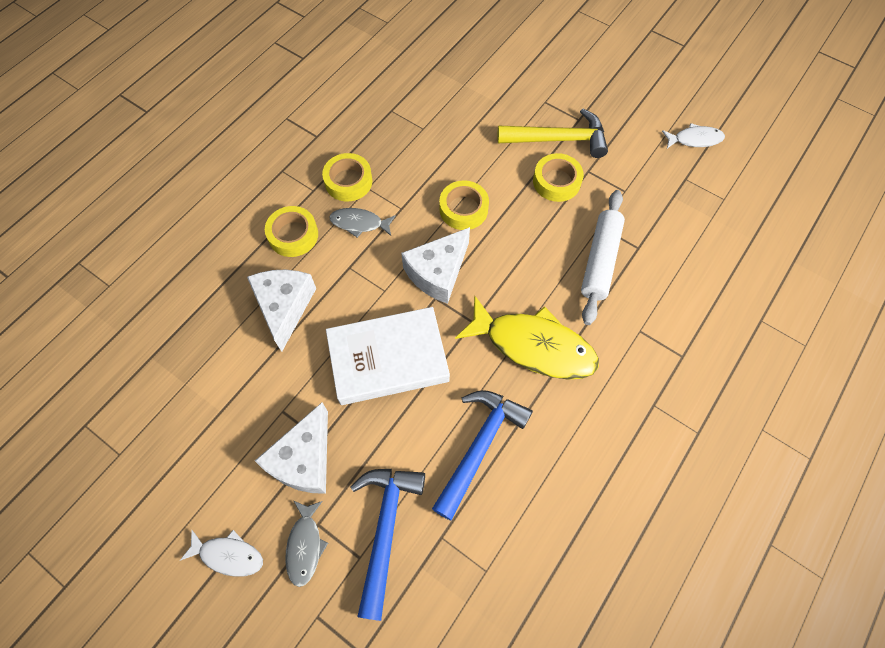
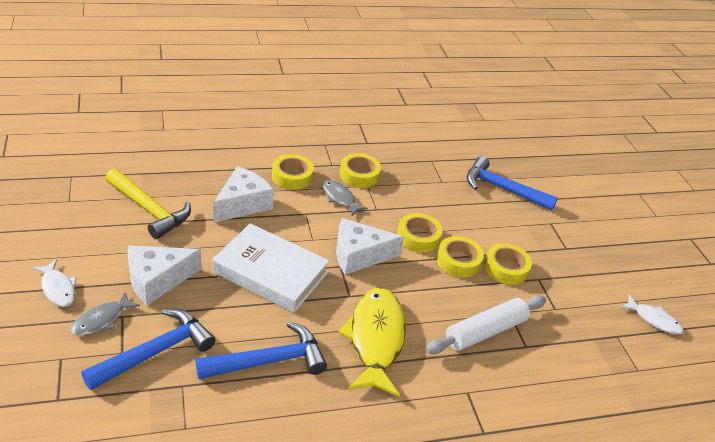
camera: 35 degrees right, 25 degrees down
(476, 95) = (502, 189): none -> blue hammer
(516, 207) = (458, 261): none -> yellow tape
(533, 345) = (375, 339): yellow fish -> yellow fish turned 150 degrees counterclockwise
(558, 139) = (536, 248): yellow hammer -> yellow hammer (149, 210)

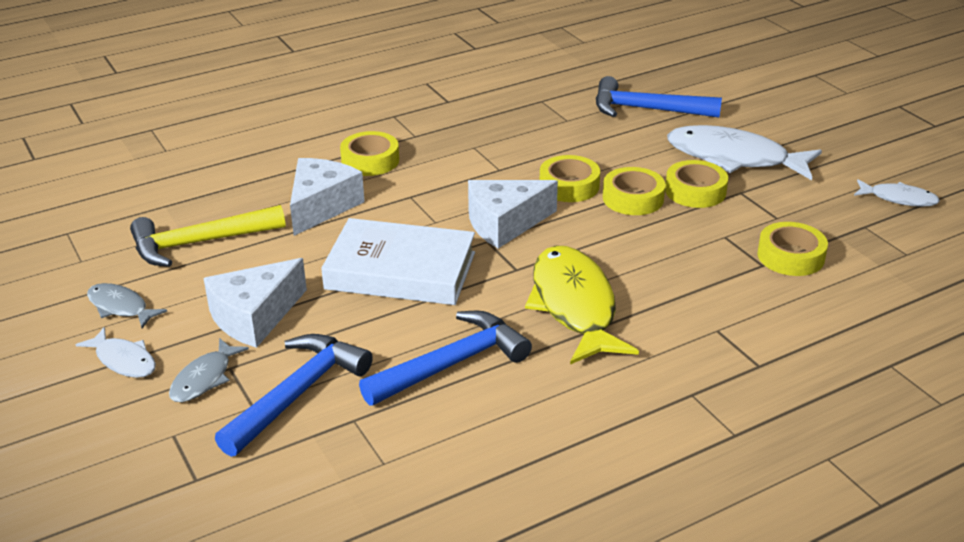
camera: 10 degrees left, 5 degrees down
(149, 210) = (199, 243): yellow hammer -> yellow hammer turned 135 degrees clockwise
(340, 198) = (446, 169): grey fish -> grey fish (120, 307)
(359, 175) = (457, 138): yellow tape -> yellow tape (790, 256)
(485, 331) = (705, 262): white rolling pin -> none
(547, 248) = (734, 158): none -> white fish

